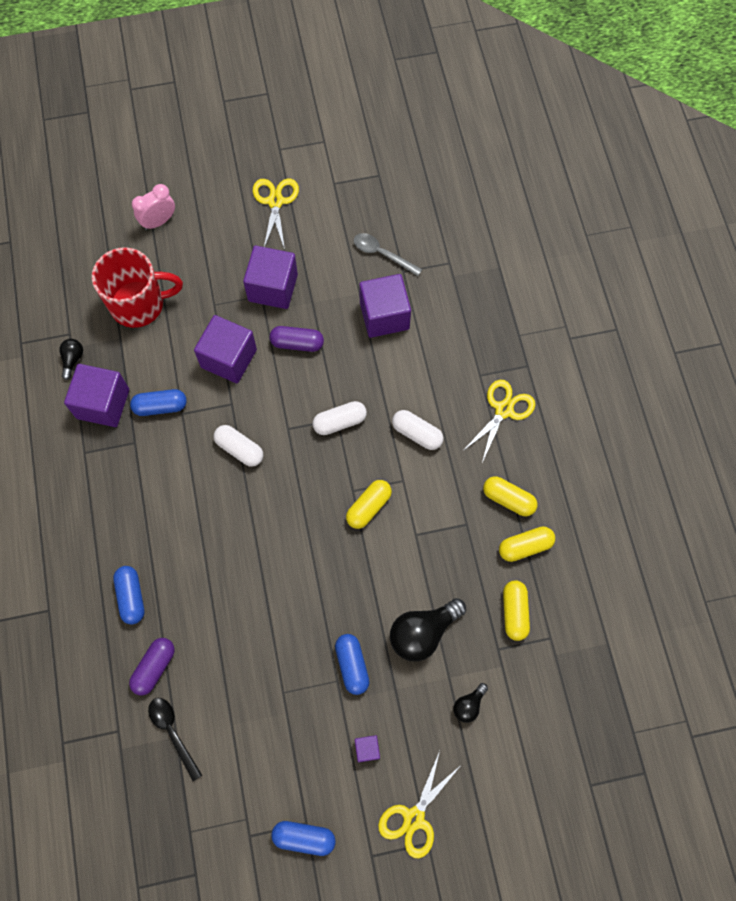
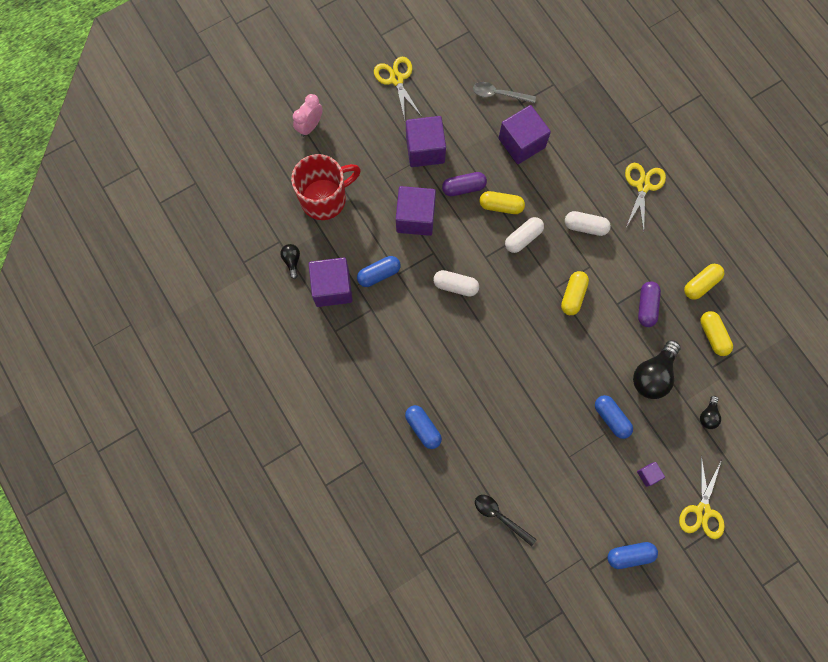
camera: 20 degrees left, 5 degrees up
(154, 667) = (464, 474): purple capsule -> purple capsule (646, 306)
(508, 499) = (674, 253): yellow capsule -> yellow capsule (501, 206)

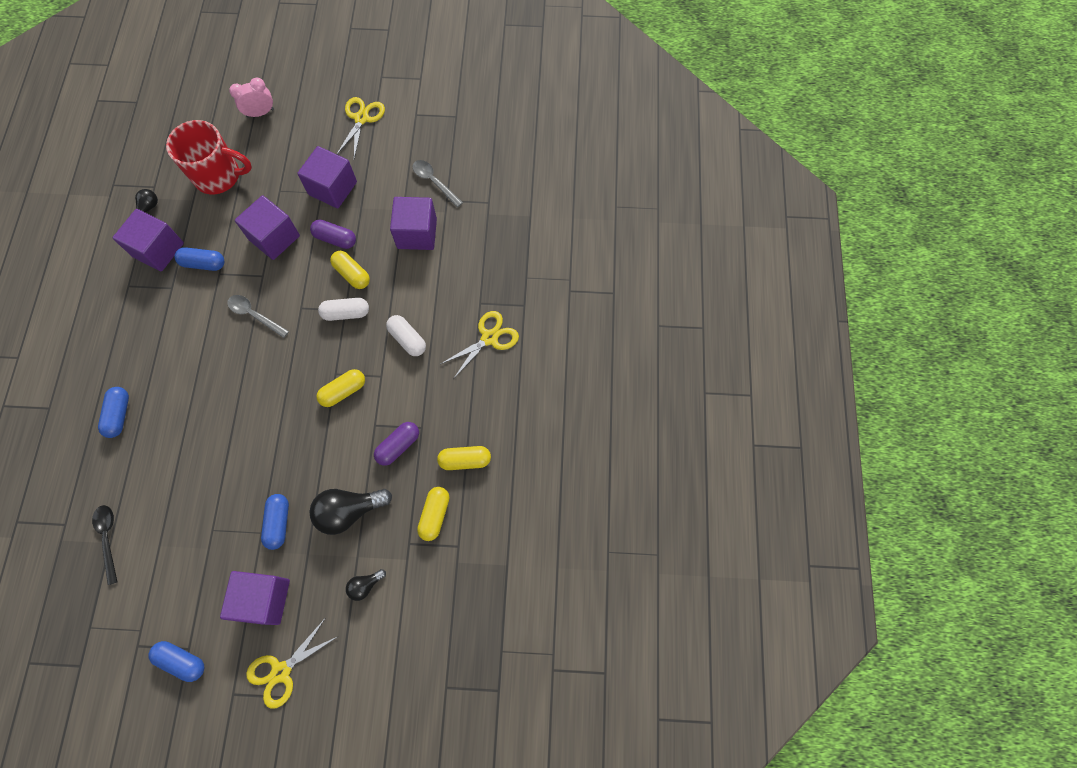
camera: 35 degrees right, 5 degrees down
(455, 286) = (254, 315): white capsule -> grey spoon
(648, 475) = (264, 599): purple cube -> purple cube, size x2.20

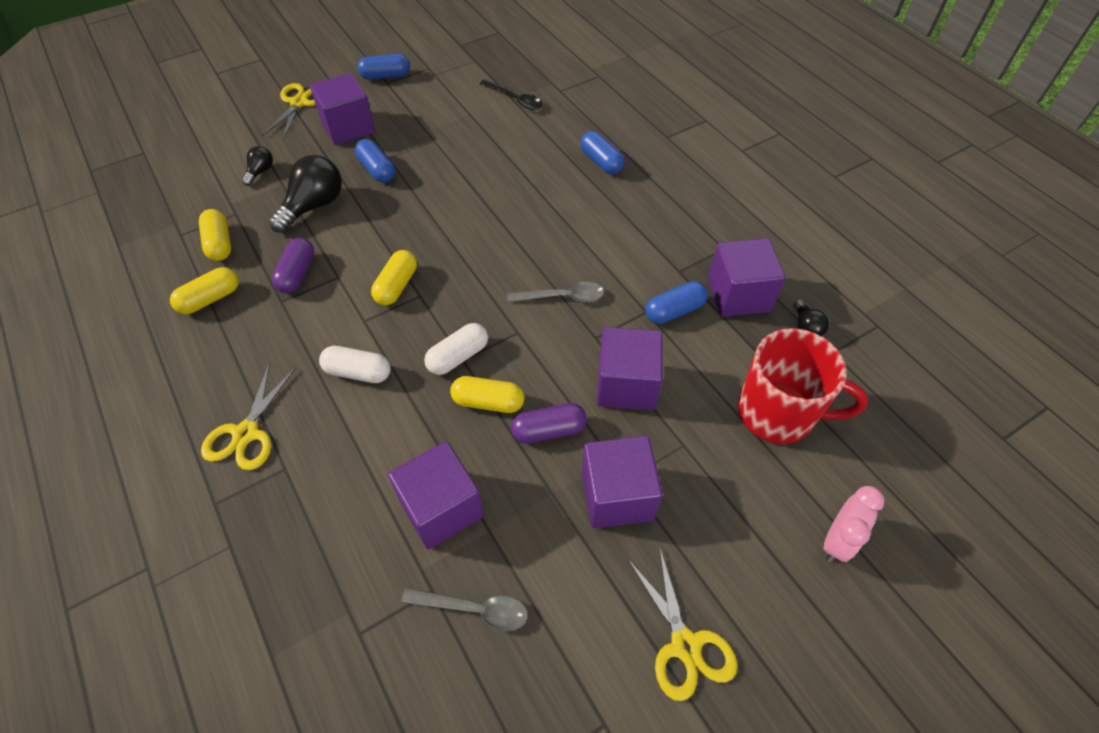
camera: 145 degrees right, 15 degrees down
(219, 176) = (778, 413): red mug -> red mug turned 135 degrees counterclockwise

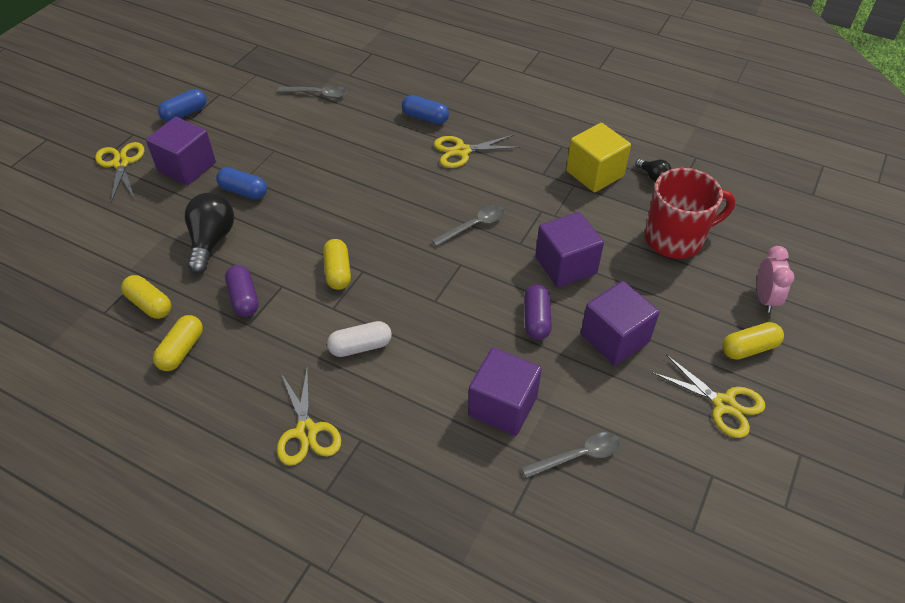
camera: 30 degrees left, 5 degrees down
(260, 172) = (135, 233): black light bulb -> none
(458, 357) = (430, 300): white capsule -> none
(488, 402) = (478, 321): yellow capsule -> yellow capsule (749, 348)
(515, 99) = (317, 94): black spoon -> grey spoon
(548, 430) = (536, 319): purple capsule -> purple capsule turned 45 degrees counterclockwise
(611, 211) = (462, 151): none -> yellow scissors
(674, 311) = (560, 202): blue capsule -> none
(738, 295) = (594, 173): purple cube -> yellow cube

